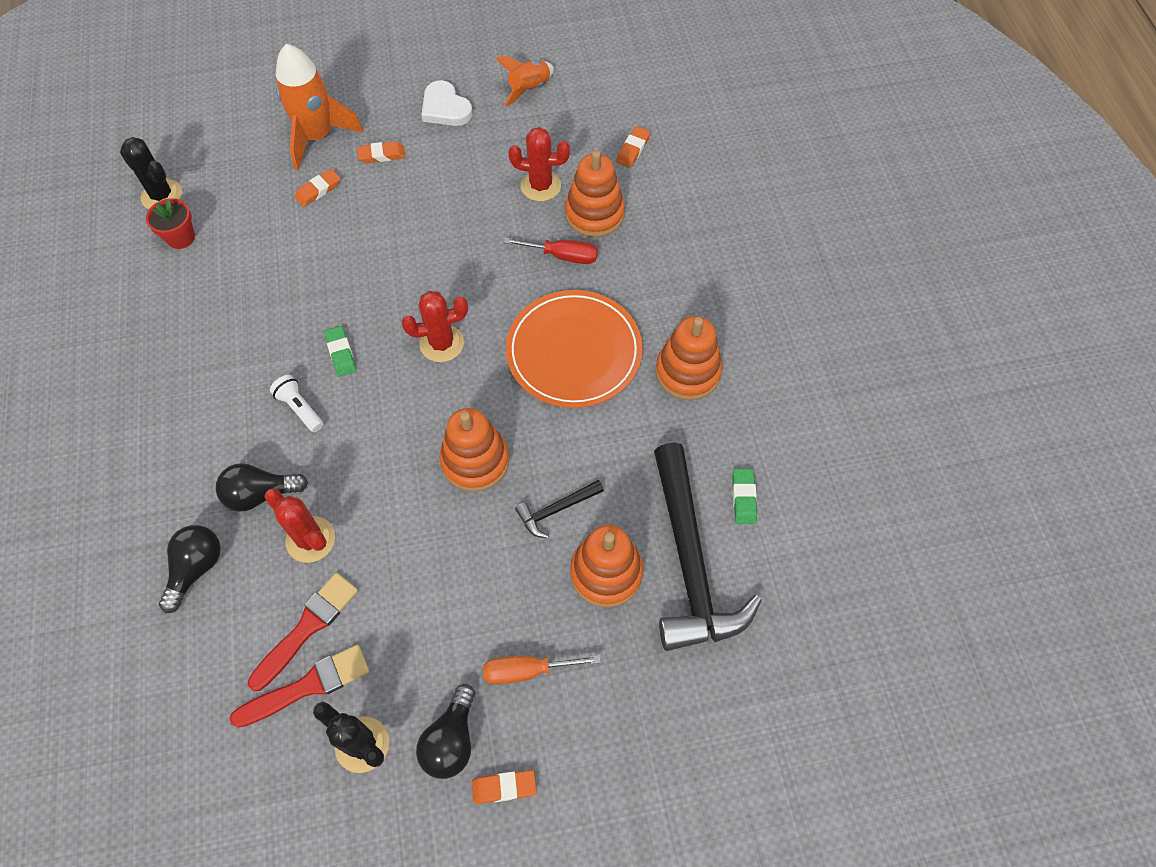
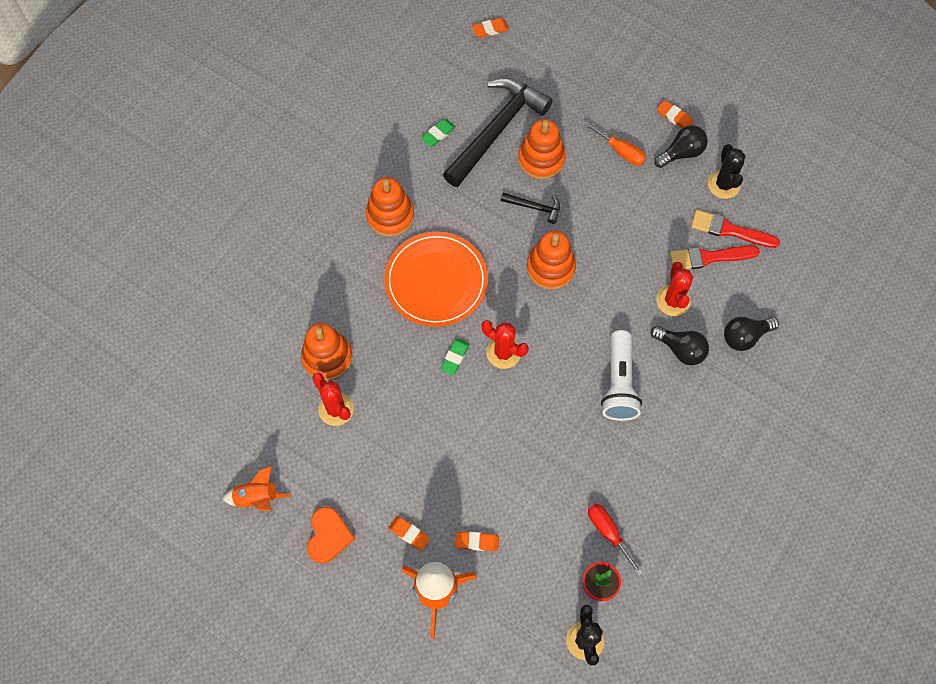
camera: 135 degrees left, 5 degrees up
(300, 408) = (619, 383): white flashlight -> white flashlight, size x1.85
(341, 353) = (566, 399): green eraser -> green eraser (455, 357)
(445, 108) = (328, 536): white heart -> orange heart
(562, 256) = (377, 346): red screwdriver -> red screwdriver (608, 533)
(633, 149) = (250, 382): orange eraser -> orange eraser (490, 29)

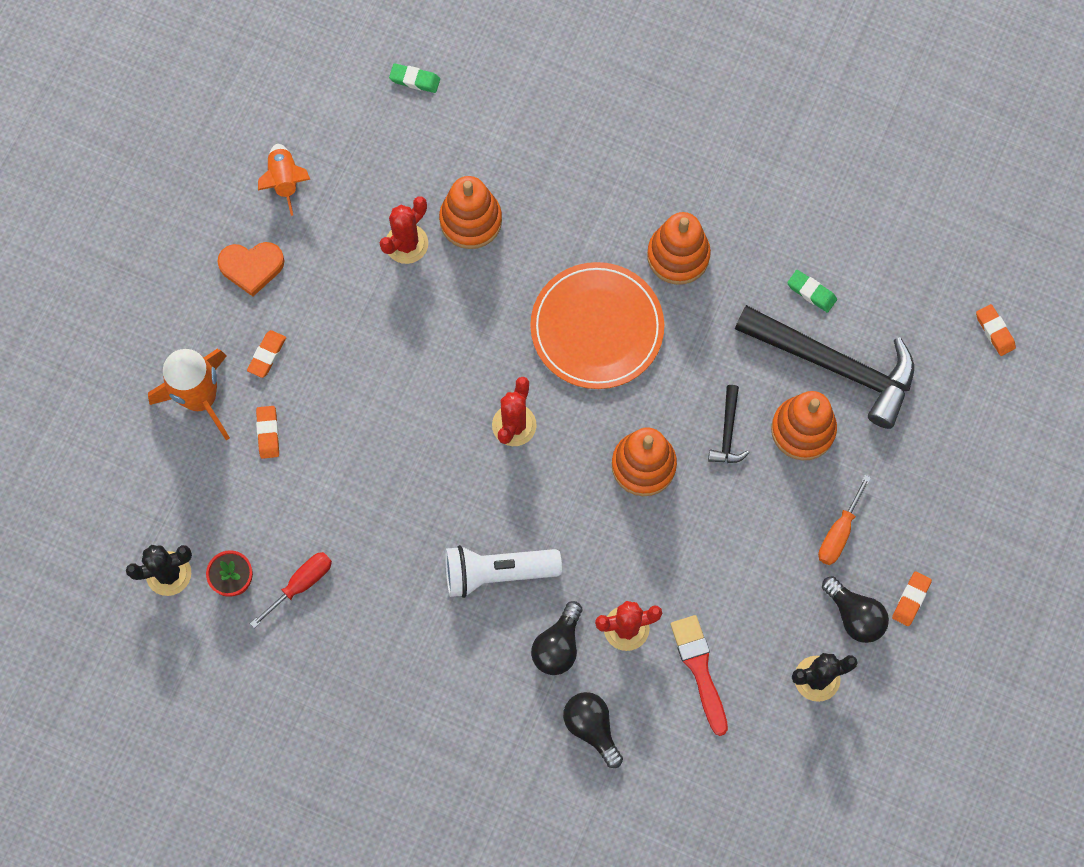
camera: 80 degrees right, 5 degrees up
(455, 357) = (497, 368): green eraser -> green eraser (415, 80)
(730, 230) = (747, 694): red brush -> none

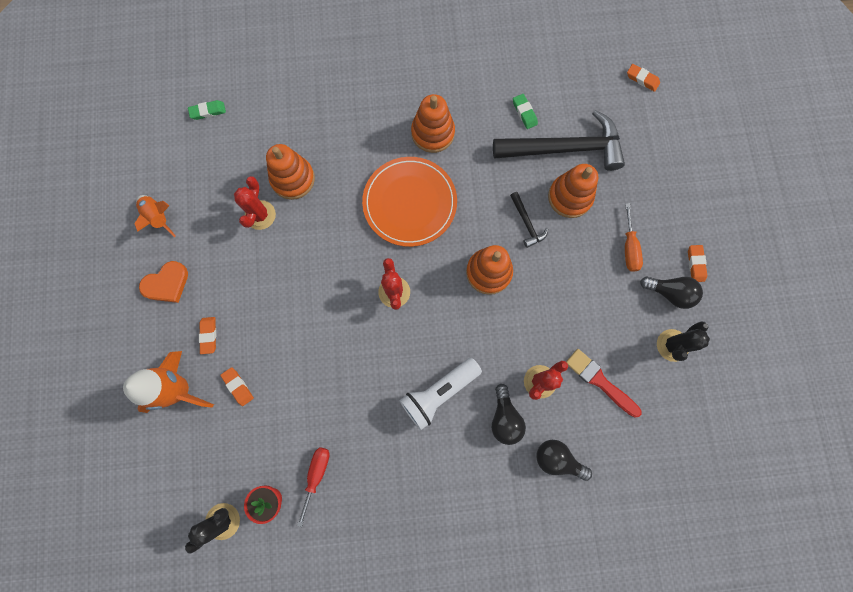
camera: 30 degrees left, 5 degrees up
(811, 292) = (524, 113): green eraser -> green eraser turned 60 degrees clockwise

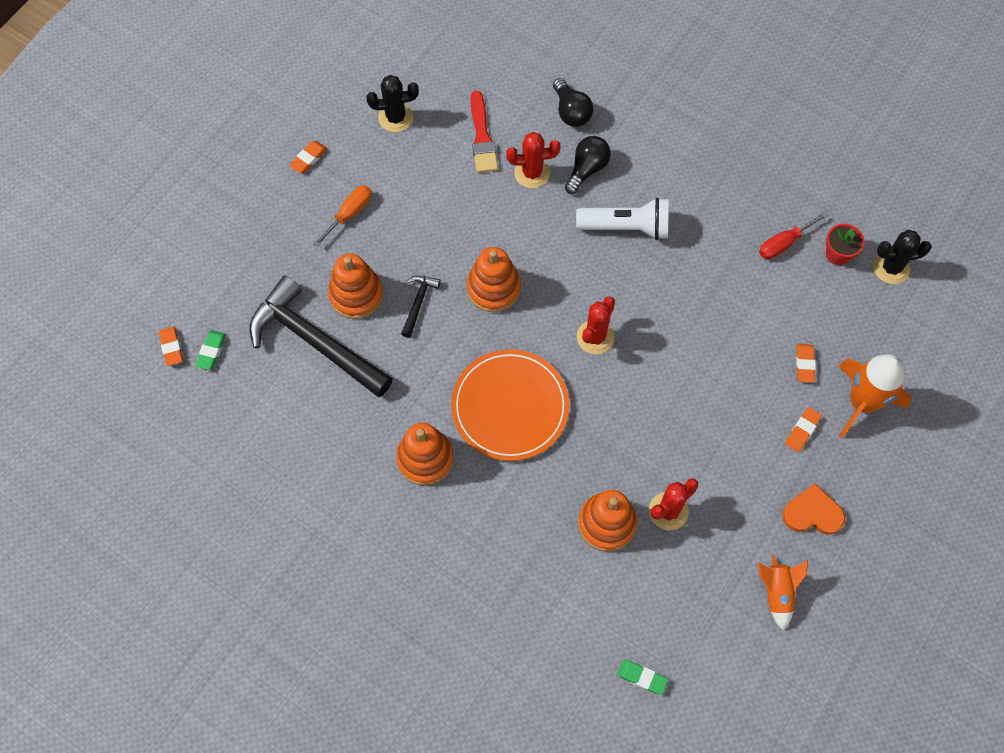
camera: 140 degrees left, 10 degrees down
(524, 113) = (317, 406): green eraser -> green eraser (211, 351)
(669, 293) = (355, 154): black light bulb -> none

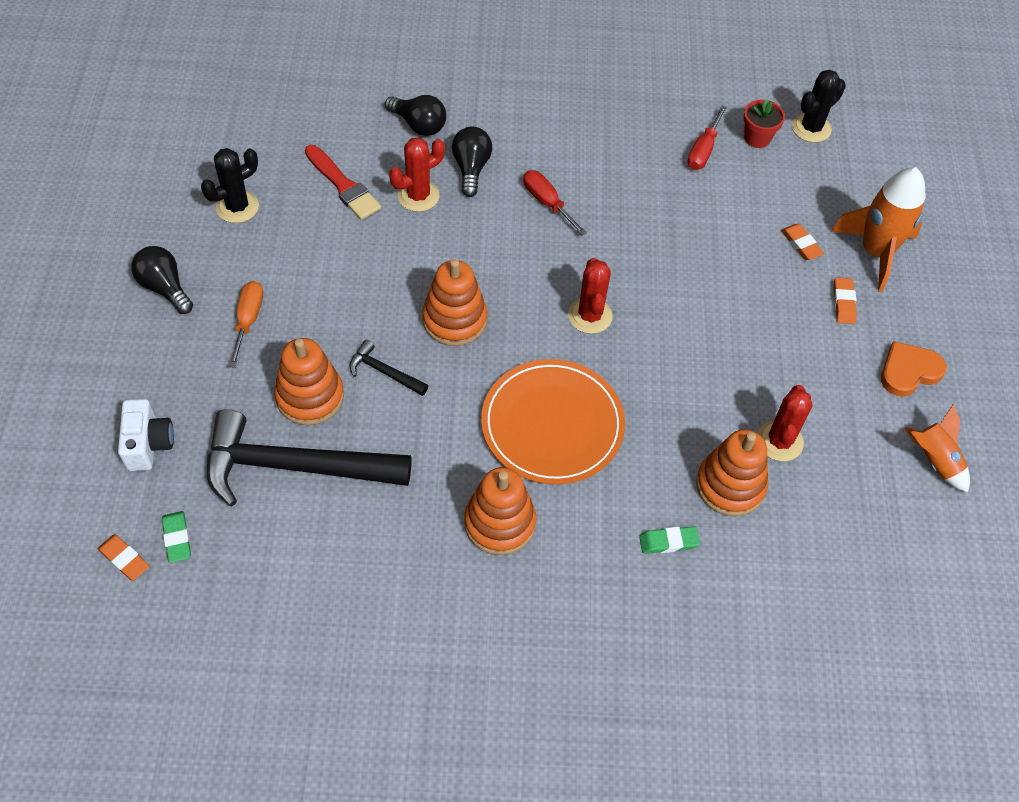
camera: 35 degrees left, 10 degrees down
(231, 273) = (148, 444): none -> white camera
(308, 159) = (165, 288): orange eraser -> black light bulb
(418, 303) = (384, 372): black hammer -> black hammer turned 45 degrees counterclockwise
(626, 227) = (547, 203): white flashlight -> red screwdriver
(642, 677) = (875, 617): green eraser -> green eraser (668, 542)

